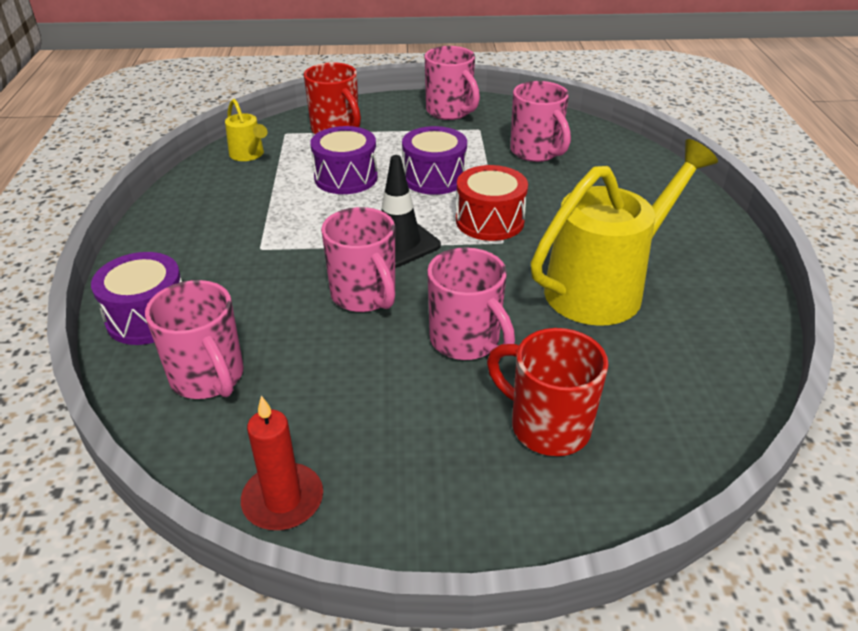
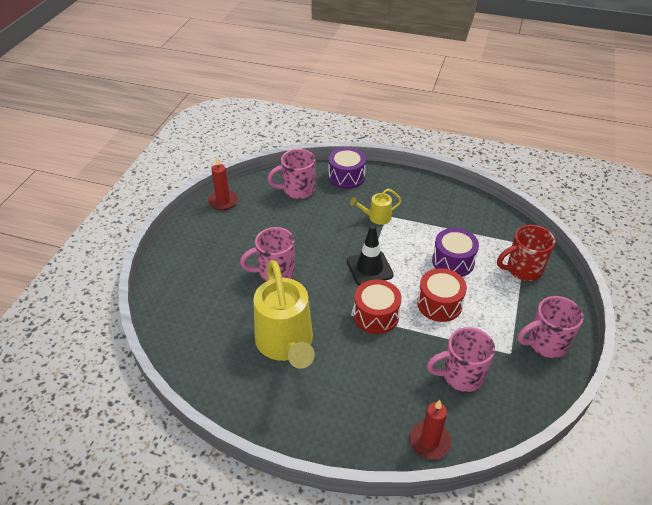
camera: 110 degrees right, 5 degrees up
(249, 155) = (495, 224): yellow watering can -> yellow watering can (376, 217)
(364, 296) = (328, 245): pink mug -> none
(434, 178) = (439, 304): purple drum -> red drum
(546, 426) = (208, 281): red mug -> none
(637, 160) = (429, 441): none -> red candle

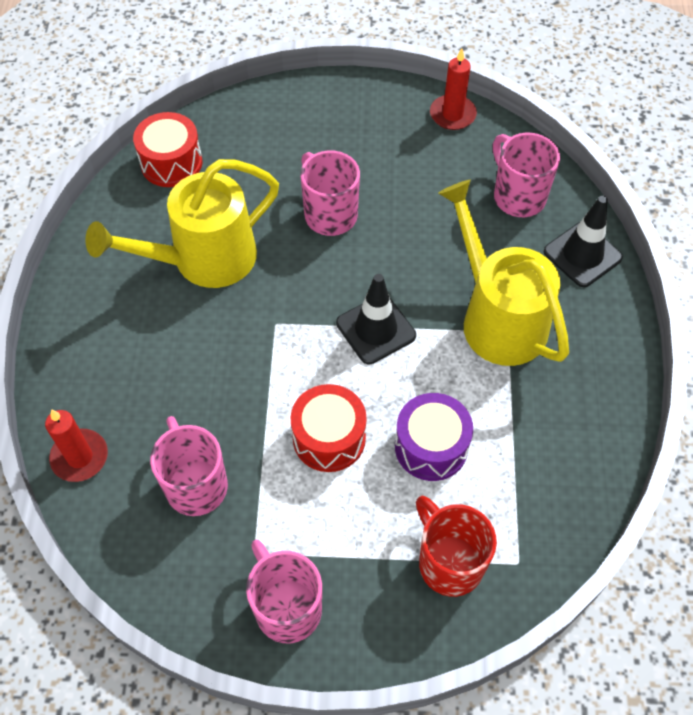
camera: 75 degrees right, 15 degrees up
(346, 177) = (582, 255): purple drum -> black traffic cone
(376, 217) = (496, 317): yellow watering can -> yellow watering can, size x2.17
(376, 315) = (281, 355): red drum -> red drum (171, 163)

